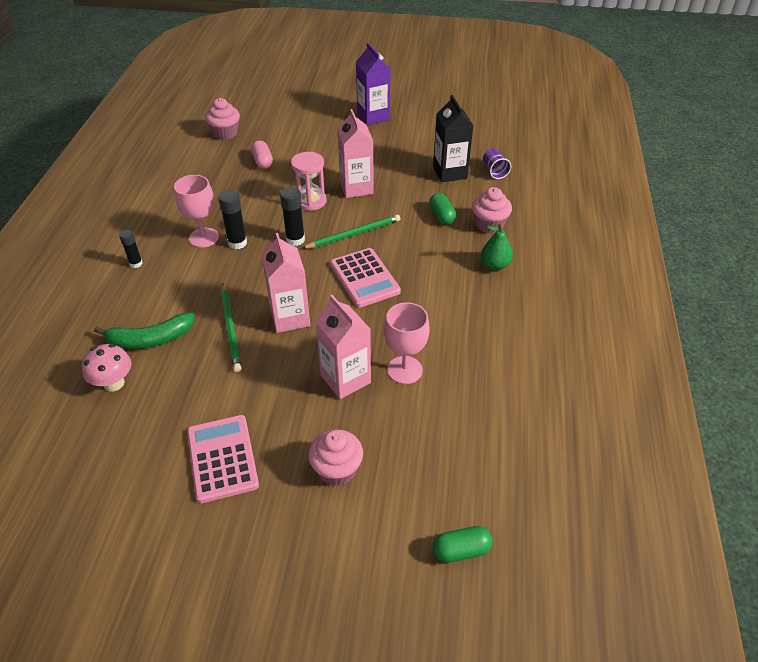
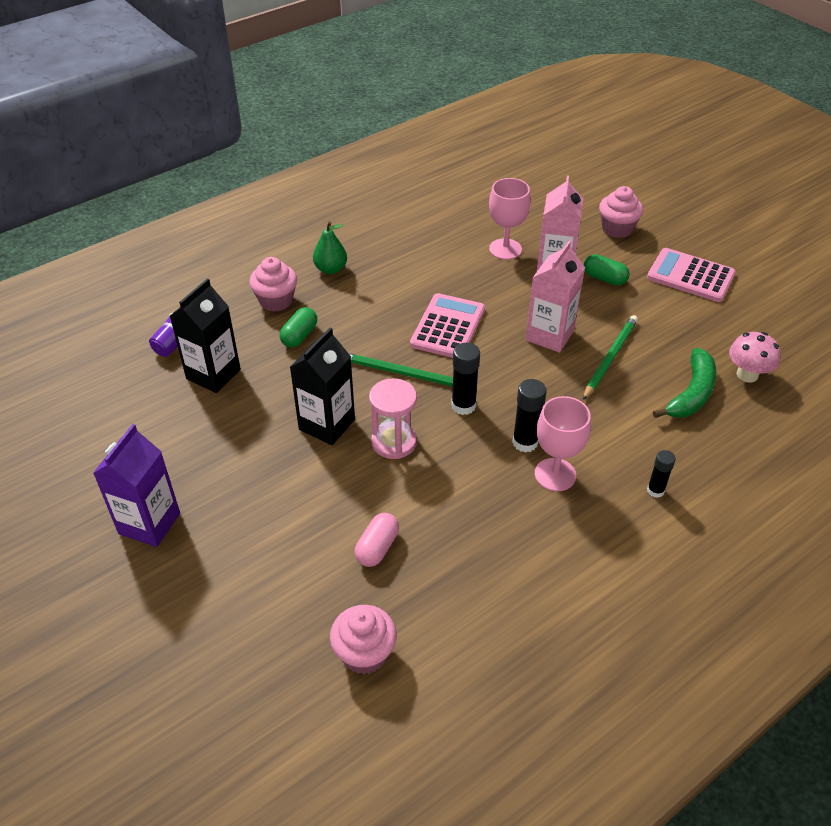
camera: 135 degrees left, 0 degrees up
(150, 339) = (691, 394): green banana -> green banana turned 90 degrees clockwise
(222, 458) = (690, 276): pink calculator -> pink calculator turned 90 degrees clockwise
(356, 188) = (327, 424): pink carton -> black carton
(461, 550) = (584, 165): green capsule -> green capsule (604, 278)

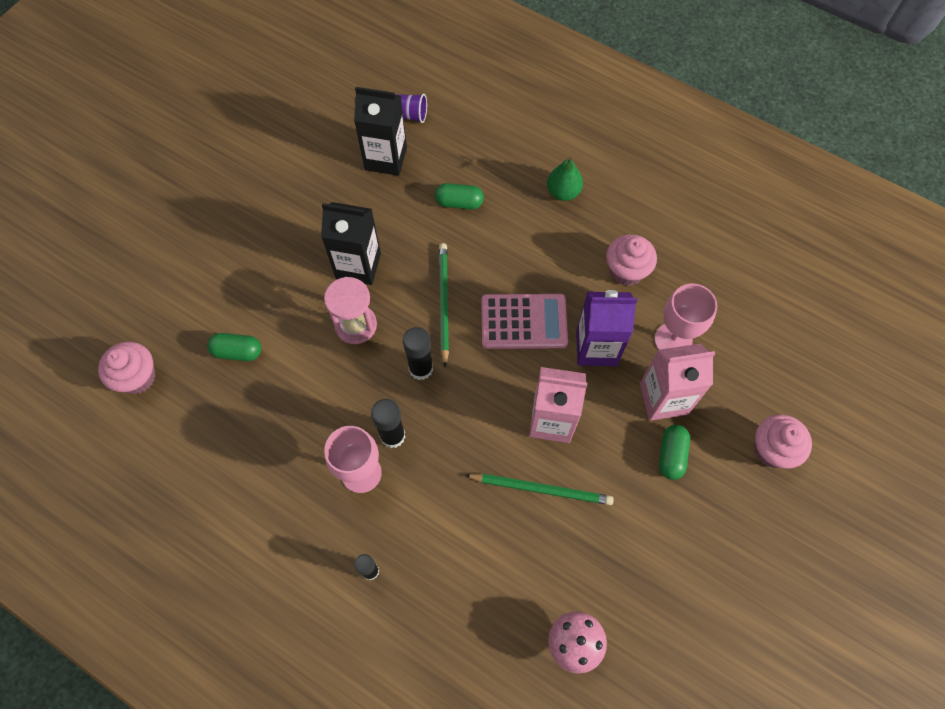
camera: 70 degrees right, 20 degrees up
(149, 523) = (217, 186): purple carton -> purple carton (596, 348)
(276, 301) = (498, 166): pink cupcake -> pink cupcake (626, 270)
(377, 547) = (237, 352): pink capsule -> green capsule
(690, 276) = (722, 552): pink calculator -> none
(691, 394) = (519, 585): green banana -> none

